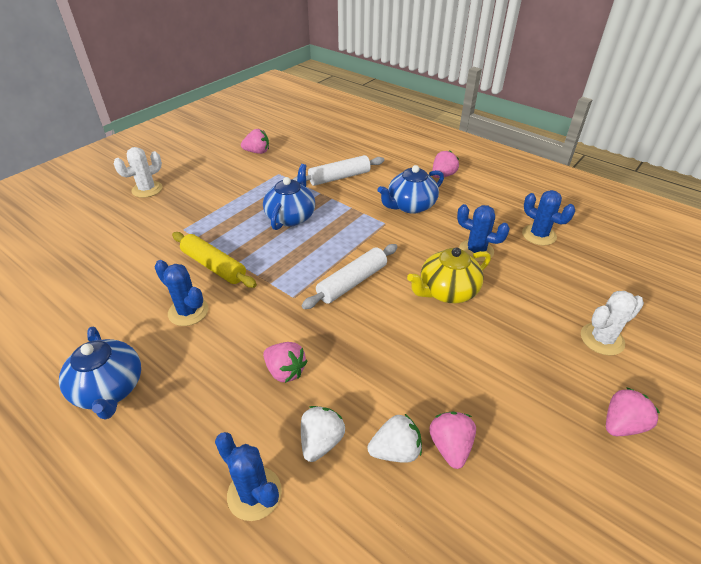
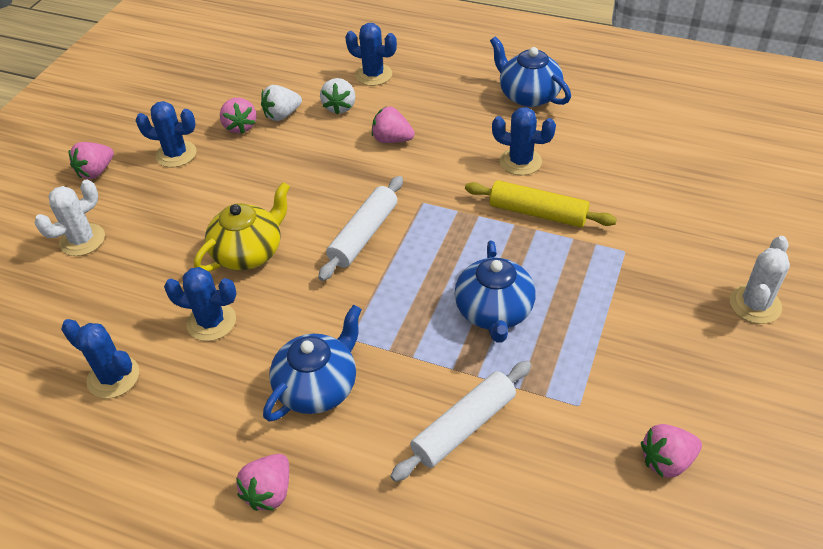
camera: 165 degrees right, 5 degrees up
(528, 423) = (176, 154): none -> blue cactus

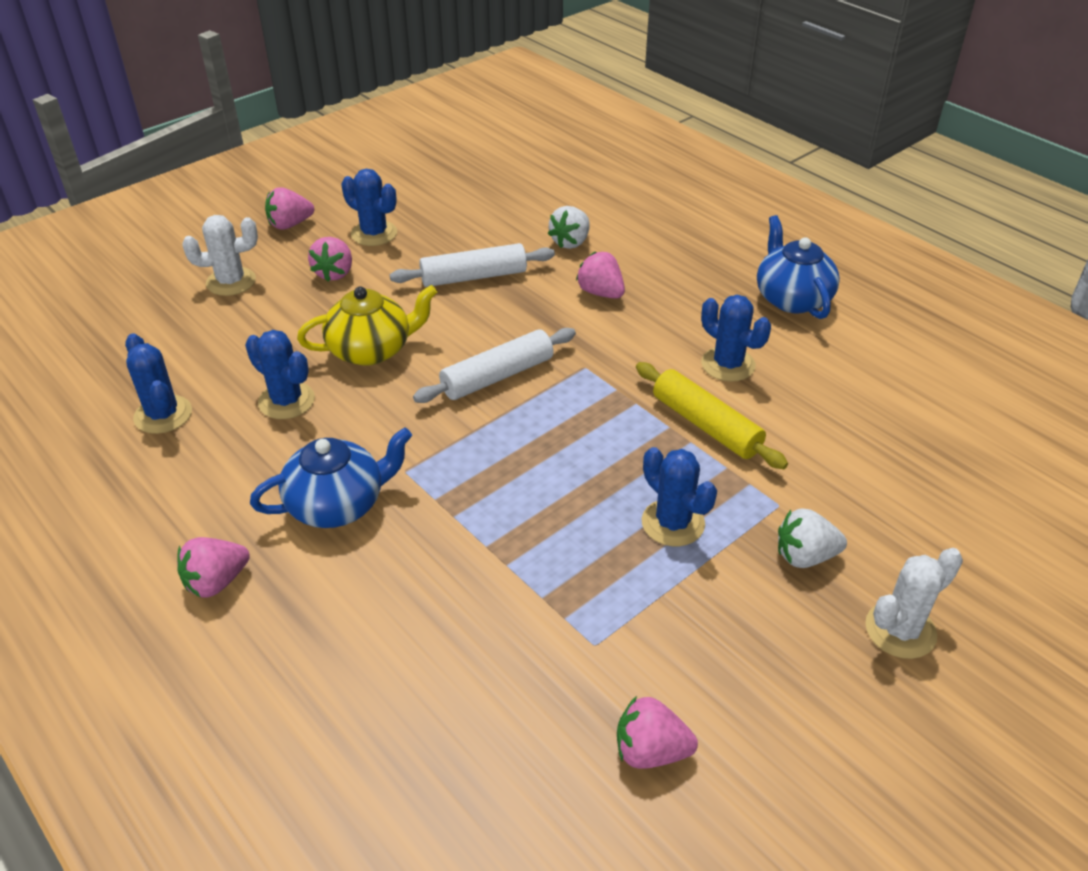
camera: 25 degrees right, 5 degrees down
(240, 126) = (455, 228): pink strawberry -> pink strawberry (334, 273)
(282, 115) = (505, 231): white strawberry -> white strawberry (805, 556)
(373, 75) = (631, 222): blue cactus -> blue cactus (673, 523)
(463, 426) = (452, 608): white rolling pin -> white rolling pin (473, 277)
(494, 312) = (575, 508): blue teapot -> none

